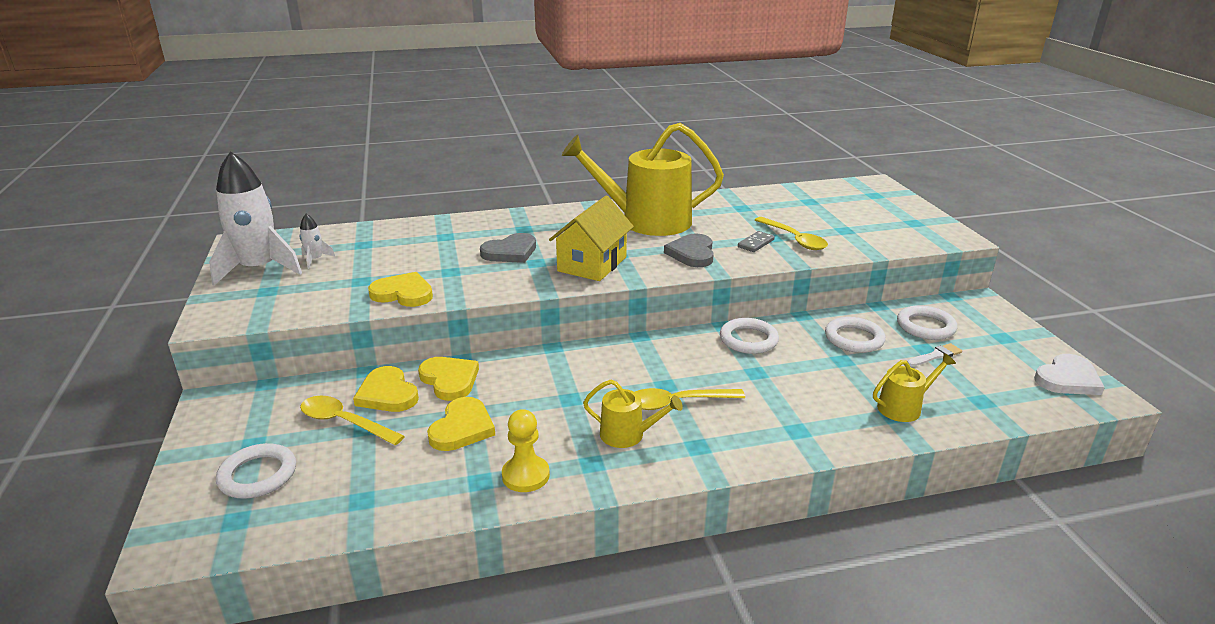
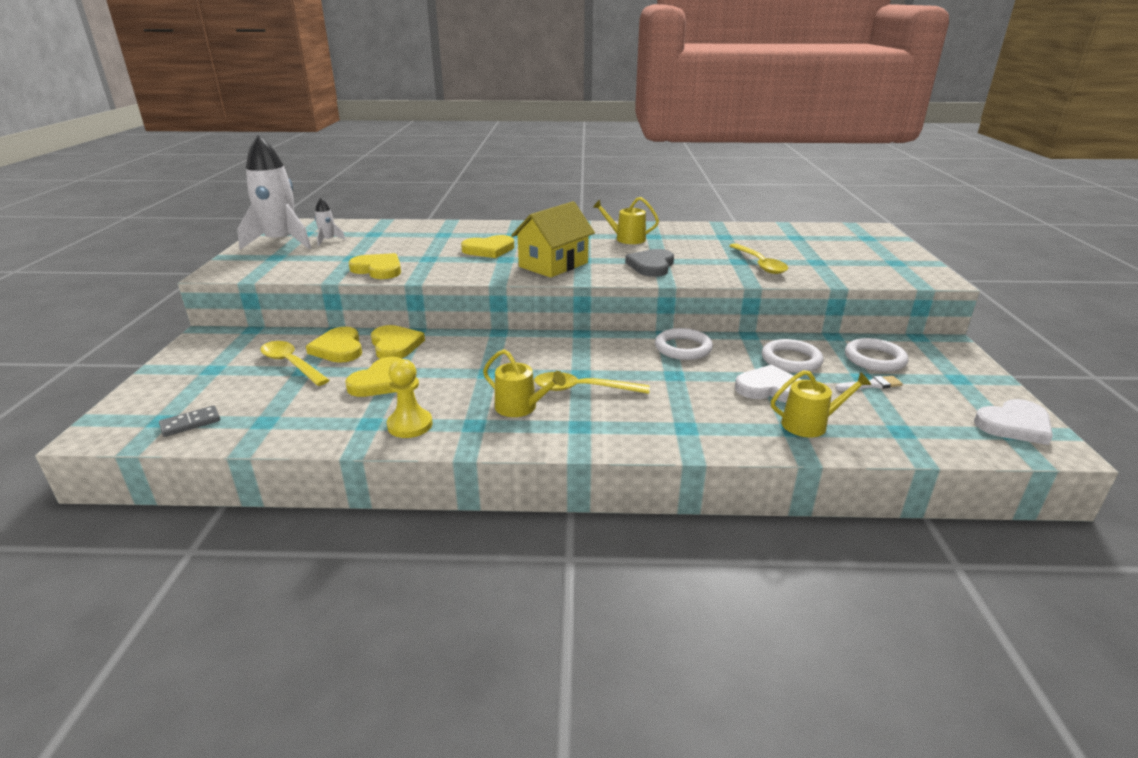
camera: 15 degrees right, 0 degrees up
(258, 475) = (200, 391): white ring -> none
(510, 252) = (489, 250): grey heart -> yellow heart
(647, 221) = (626, 239): yellow watering can -> yellow watering can, size x0.46
(755, 243) = (718, 264): grey domino -> grey domino (190, 423)
(851, 374) = (770, 388): none -> white heart

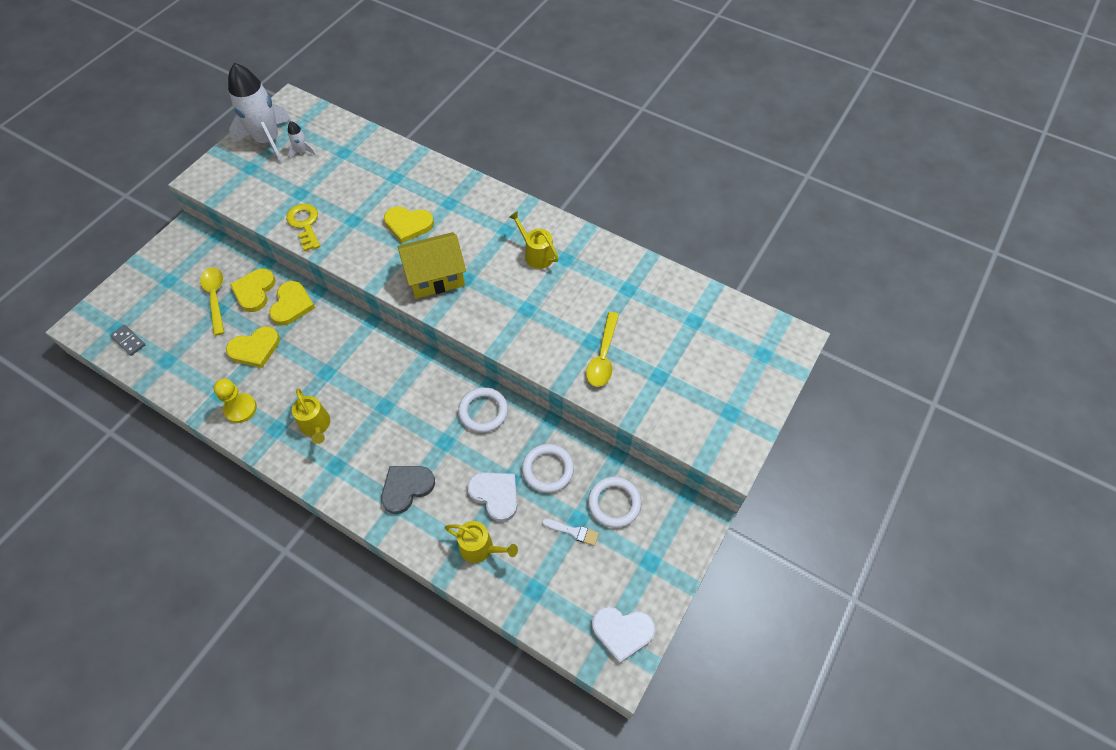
camera: 30 degrees right, 30 degrees up
(190, 423) = (129, 341): grey domino -> grey domino turned 45 degrees clockwise
(378, 269) = (305, 224): yellow heart -> yellow key
(582, 389) = (370, 426): yellow spoon -> none
(651, 266) = (510, 315): grey heart -> grey heart (406, 488)

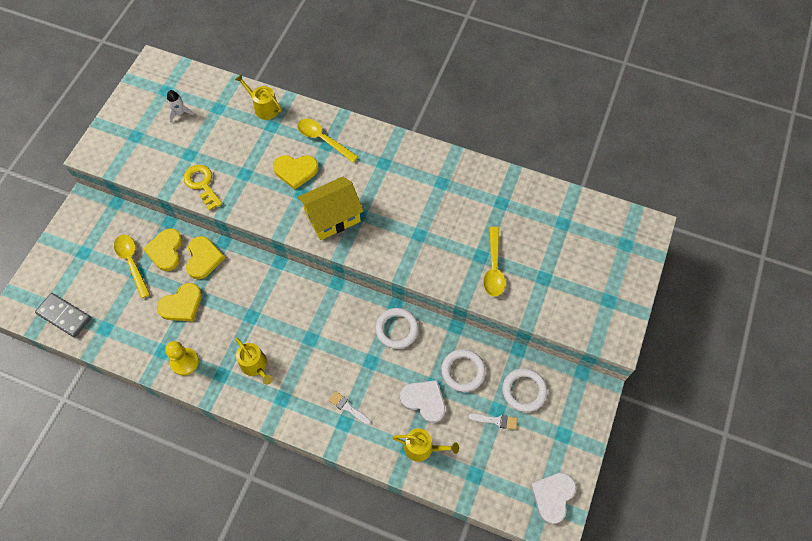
camera: 10 degrees left, 5 degrees up
(129, 341) = (64, 316): grey domino -> grey domino, size x1.61
(268, 141) = (144, 106): white rocket -> none
(406, 488) = (348, 407): grey heart -> white brush
(446, 197) = (323, 139): none -> yellow spoon
(536, 254) = (415, 182): yellow watering can -> yellow watering can (264, 108)
(622, 632) = (553, 496): white heart -> white heart turned 120 degrees clockwise

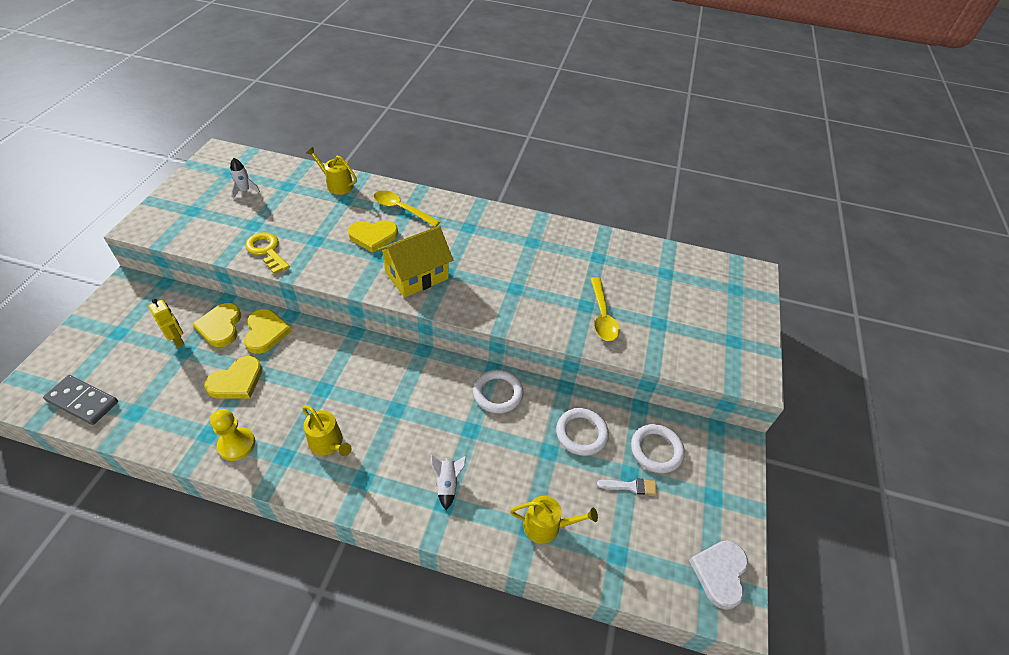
camera: 10 degrees left, 15 degrees down
(132, 262) = (178, 340): yellow spoon -> yellow robot
(348, 407) = (447, 484): white brush -> white rocket
(424, 401) = (541, 469): white heart -> none

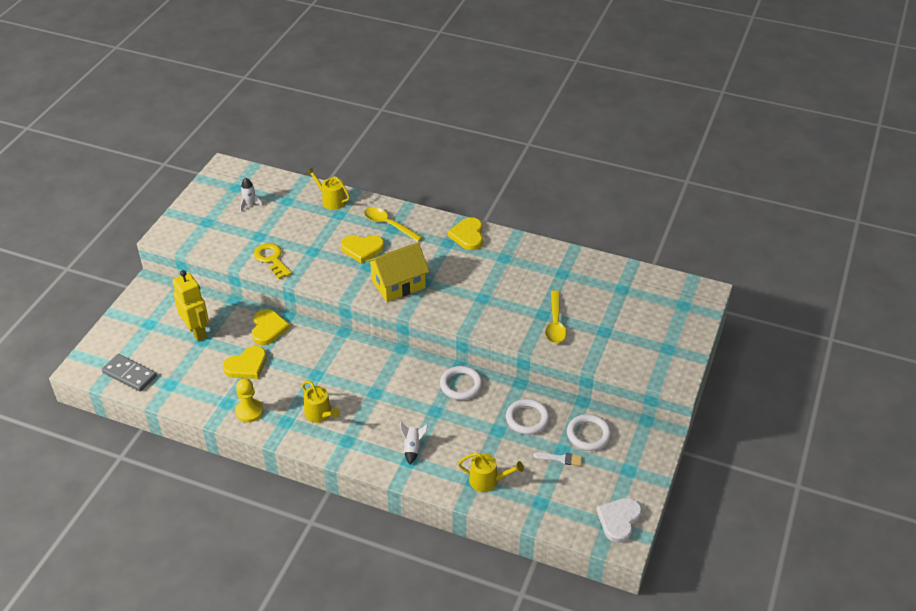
camera: 10 degrees right, 5 degrees down
(178, 340) = (197, 332): yellow robot -> yellow robot, size x1.64
(220, 327) = (231, 322): yellow heart -> yellow heart (468, 235)

